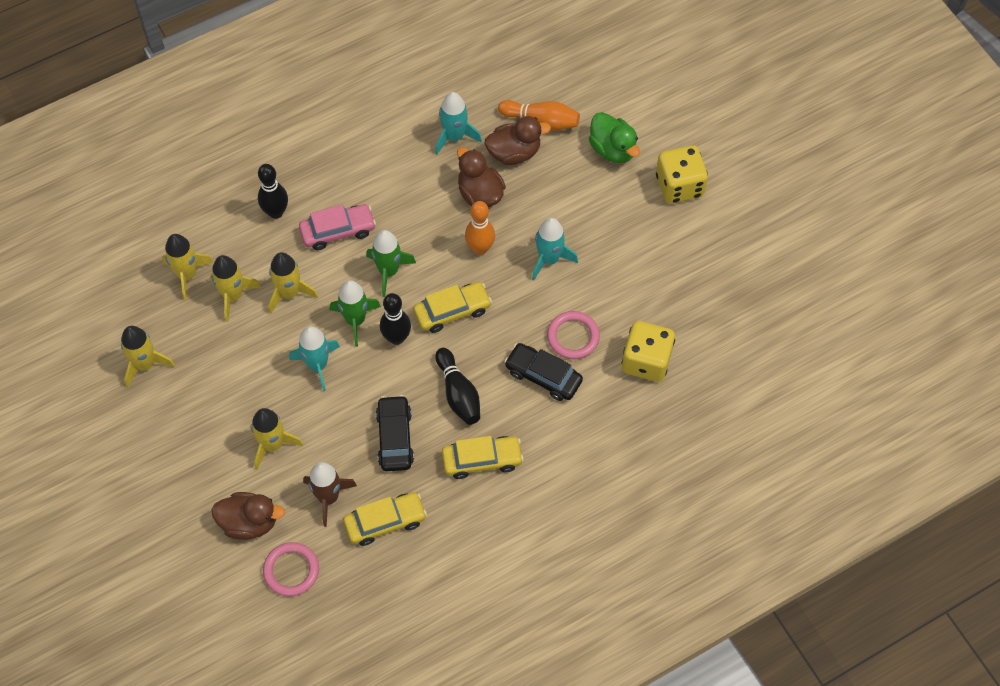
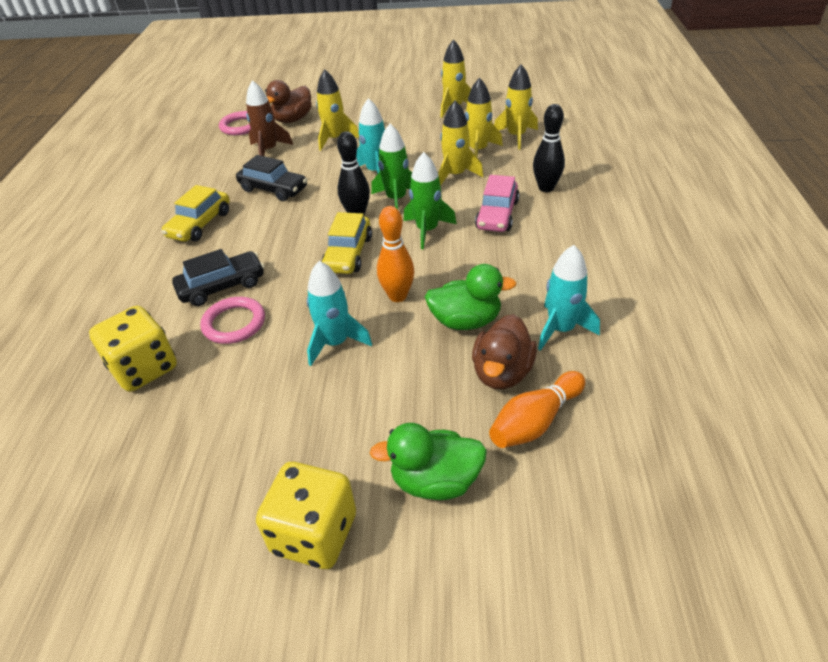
camera: 125 degrees right, 20 degrees down
(385, 522) = (219, 167): yellow car -> none
(458, 393) = (269, 231): black bowling pin -> none
(480, 193) = (466, 321): brown duck -> green duck

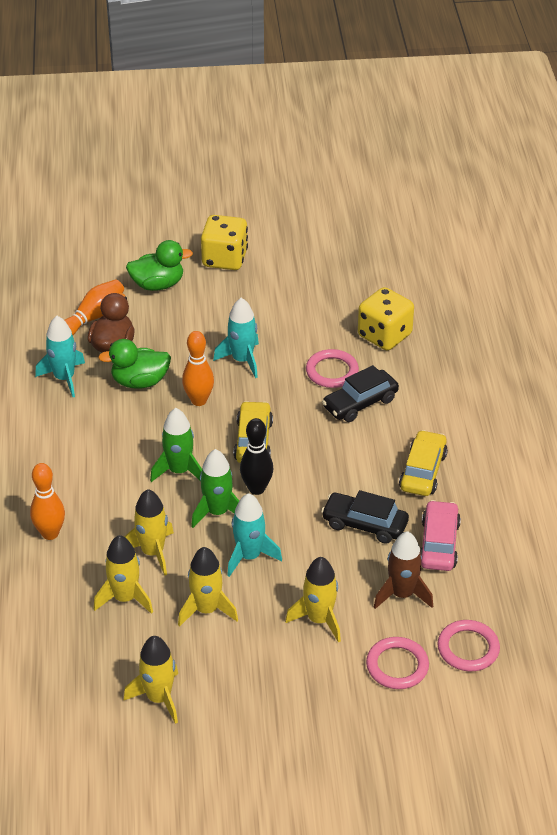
camera: 170 degrees right, 0 degrees up
(292, 119) = (397, 666): brown duck -> pink ring
(497, 215) = (107, 493): pink car -> pink car (439, 544)
(516, 136) = (73, 628): yellow rocket -> yellow rocket (207, 610)
(546, 188) = (50, 533): black bowling pin -> orange bowling pin

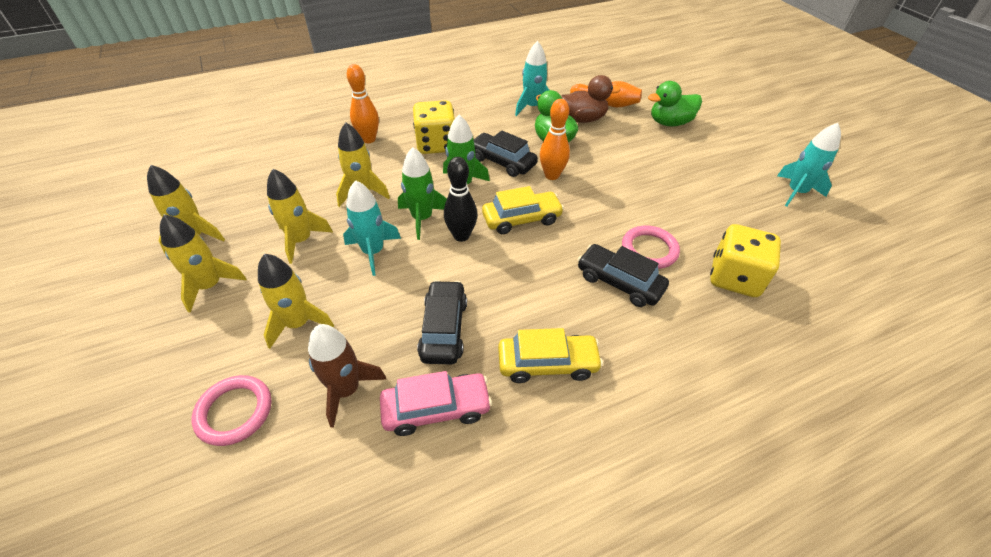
camera: 70 degrees right, 5 degrees up
(125, 598) = (308, 191): yellow rocket -> yellow rocket (210, 286)
(156, 431) = (502, 162): none -> black car
(158, 284) = (669, 123): green duck -> green duck turned 105 degrees clockwise
(224, 259) = (735, 148): yellow dice -> yellow dice (436, 144)
(242, 360) = (619, 188): turquoise rocket -> turquoise rocket (796, 192)
(468, 648) = (265, 486): pink ring -> none

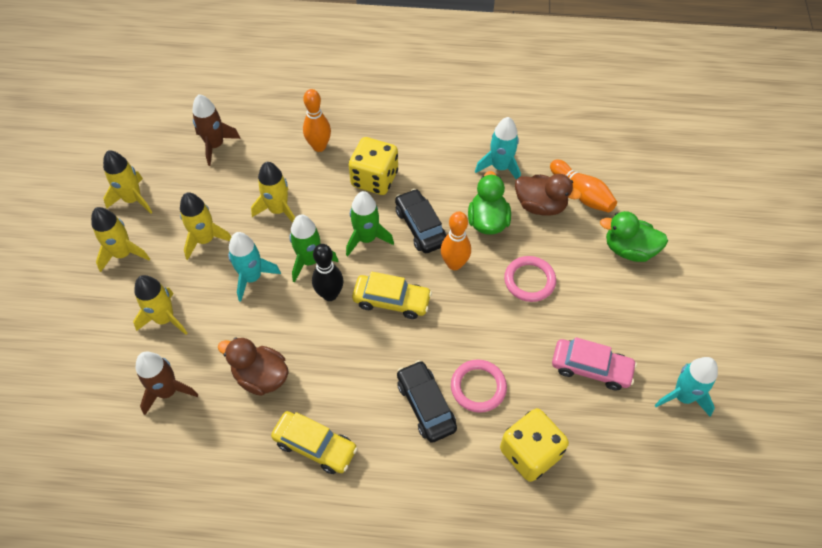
camera: 30 degrees right, 10 degrees up
(234, 412) = (92, 370): pink ring -> pink ring (529, 280)
(263, 168) = (215, 145): none -> brown rocket
(436, 409) = (216, 438): pink car -> pink car (591, 368)
(444, 329) = (261, 376): black car -> brown duck

